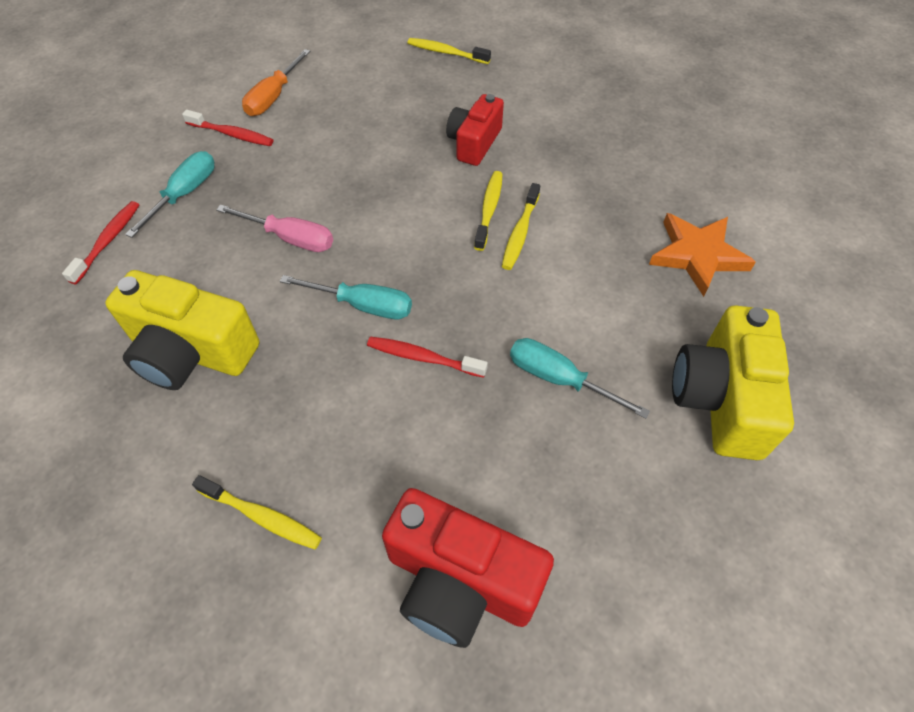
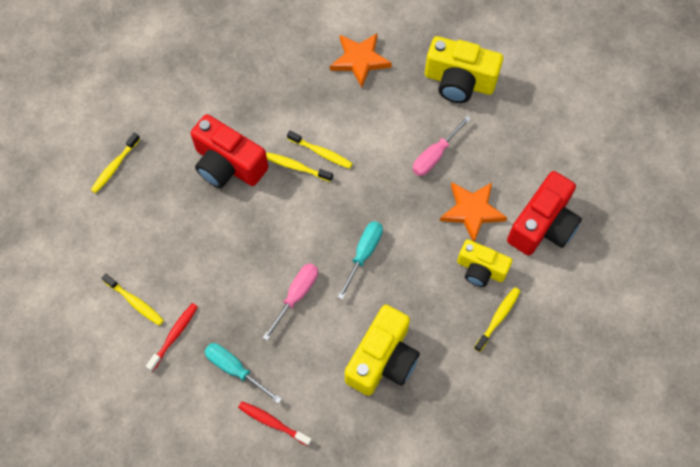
camera: 80 degrees left, 10 degrees up
(274, 97) = (135, 302): orange screwdriver -> yellow toothbrush
(354, 476) = (480, 269): none -> yellow camera
(422, 357) = (409, 224): red toothbrush -> none
(466, 450) = (472, 211): none -> orange star
(474, 143) = (228, 165): red camera -> red camera, size x1.56
(559, 379) = (435, 155): turquoise screwdriver -> pink screwdriver

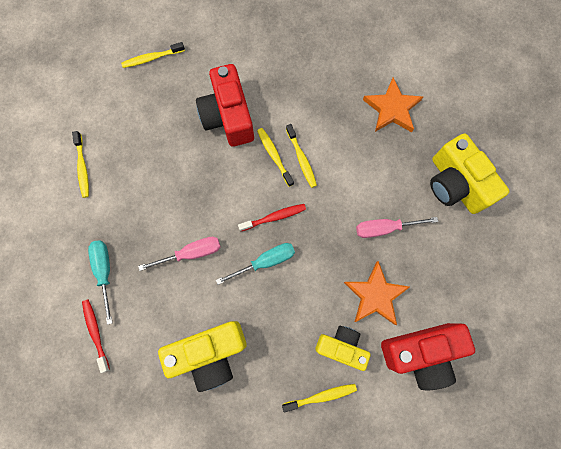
camera: 40 degrees right, 10 degrees up
(174, 335) = (87, 213): red toothbrush -> red toothbrush (274, 217)
(480, 269) = (341, 346): yellow camera -> yellow camera turned 135 degrees clockwise

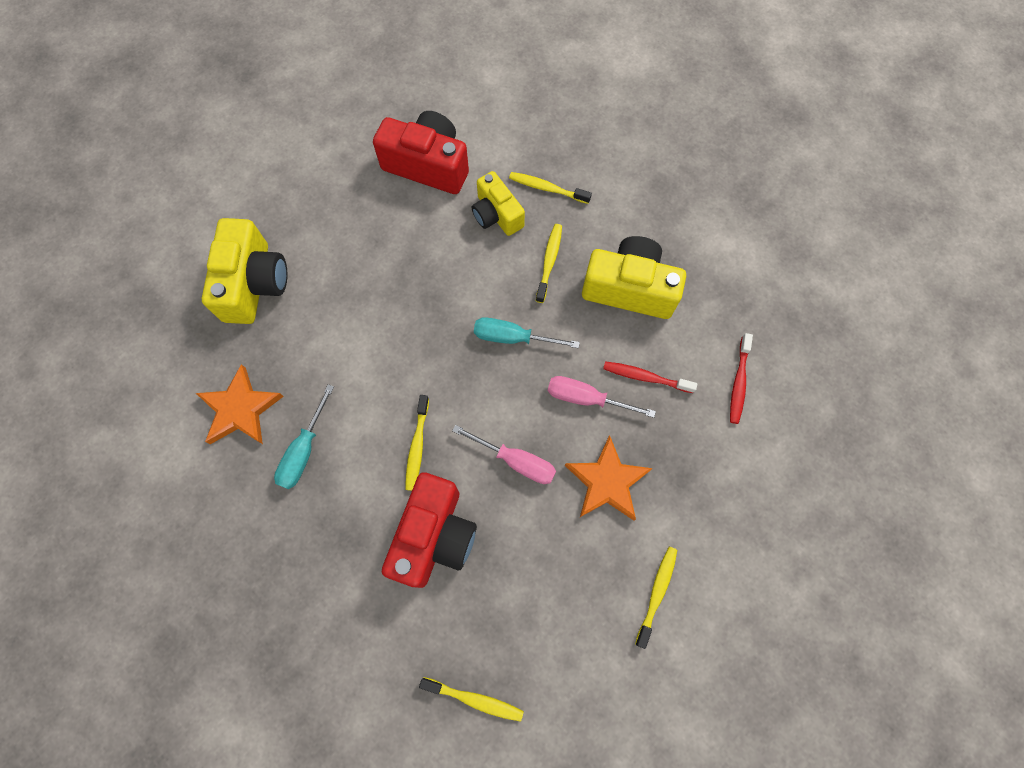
camera: 145 degrees left, 5 degrees down
(104, 272) = (696, 441): turquoise screwdriver -> turquoise screwdriver (304, 450)
(274, 217) = (469, 377): red toothbrush -> red toothbrush (645, 377)
(301, 159) = (390, 421): yellow toothbrush -> yellow toothbrush (549, 261)
(375, 295) = (428, 236): orange star -> orange star (607, 481)
(385, 228) = (364, 289): pink screwdriver -> pink screwdriver (516, 461)

